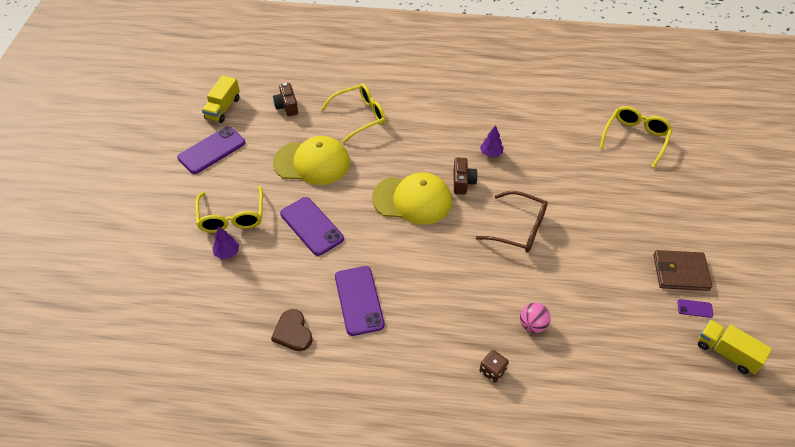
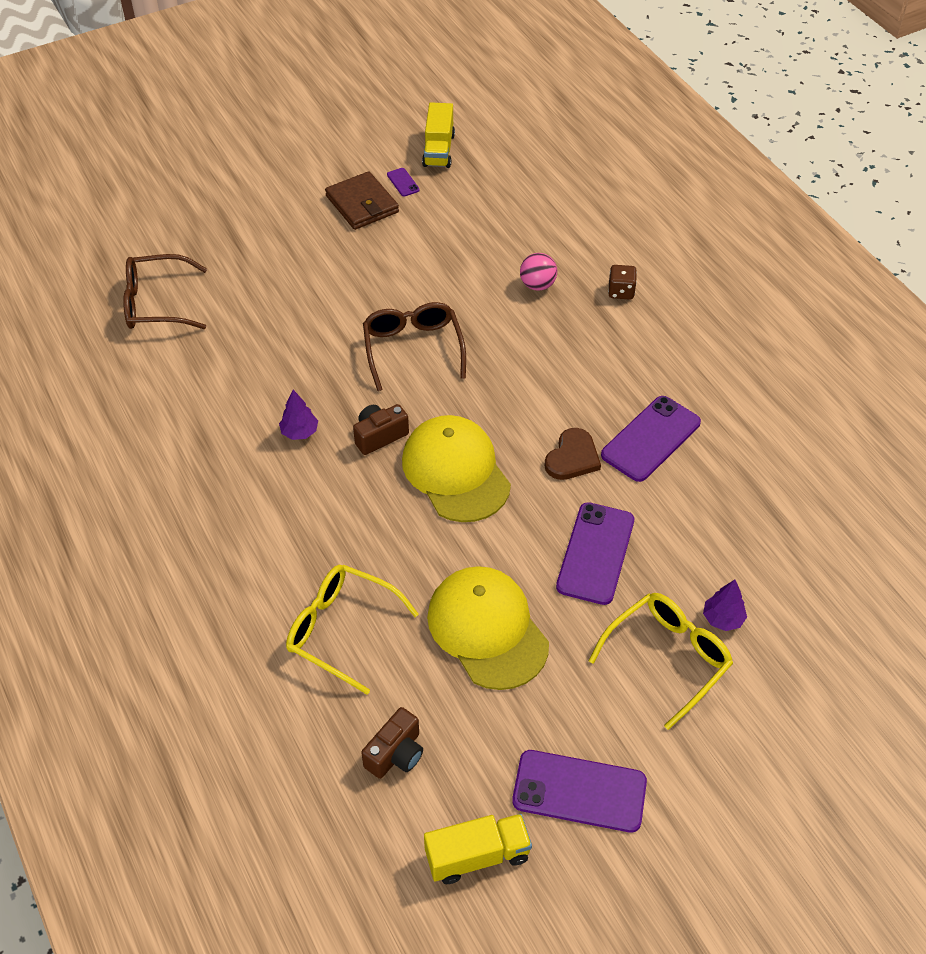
camera: 125 degrees left, 0 degrees up
(293, 332) = (749, 473): brown heart -> brown heart (572, 457)
(635, 138) = (156, 303): yellow glasses -> brown glasses

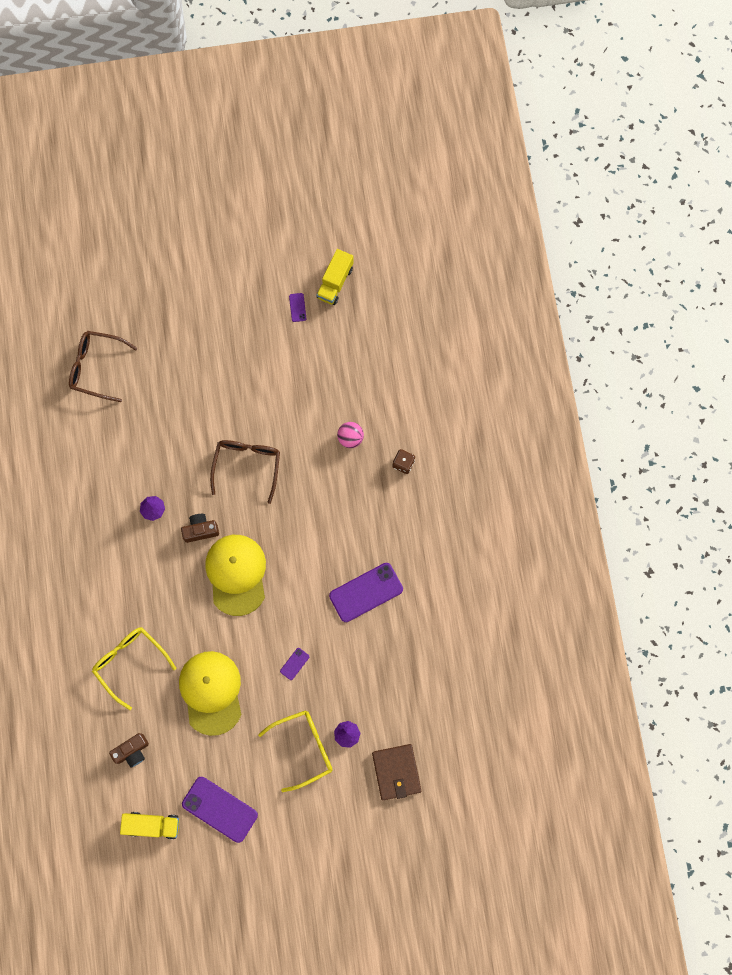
camera: 20 degrees right, 25 degrees up
(362, 204) = (261, 319): brown wallet -> brown wallet (396, 772)
(572, 457) = (311, 589): brown heart -> none
(595, 553) = (294, 664): purple phone -> purple phone, size x0.44

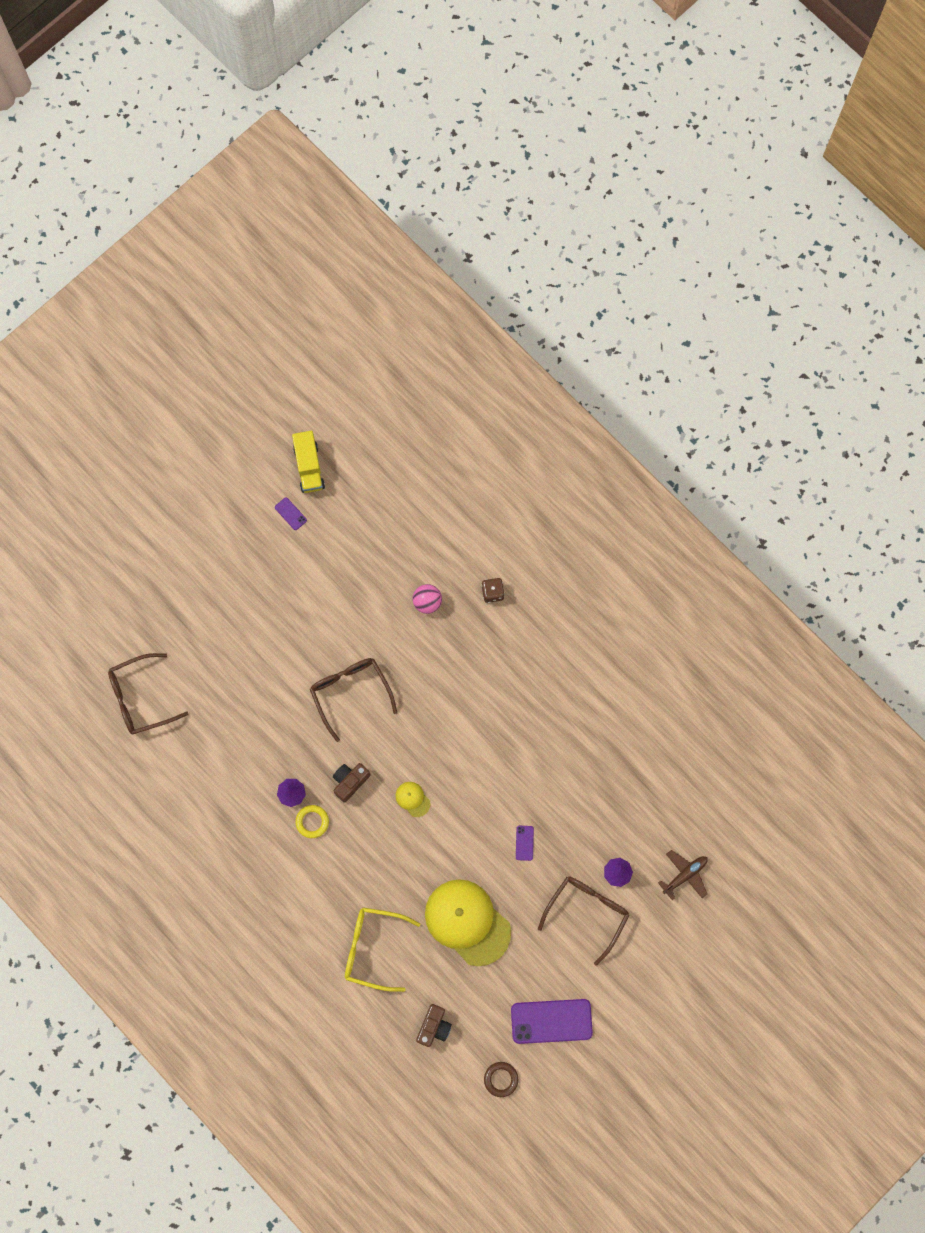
camera: 35 degrees left, 0 degrees up
(152, 825) = (501, 1079): yellow truck -> brown ring
(153, 540) = (312, 822): none -> yellow ring
(236, 574) = (412, 799): yellow cap -> yellow cap, size x0.42
(304, 748) = (587, 912): yellow glasses -> brown glasses
(366, 592) = (542, 733): purple phone -> none
(396, 772) = (685, 875): brown wallet -> brown plane

